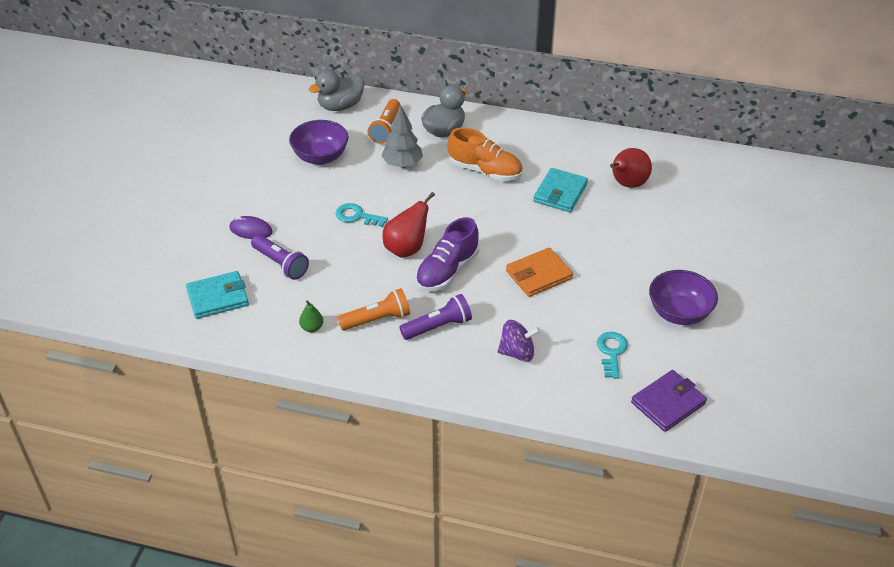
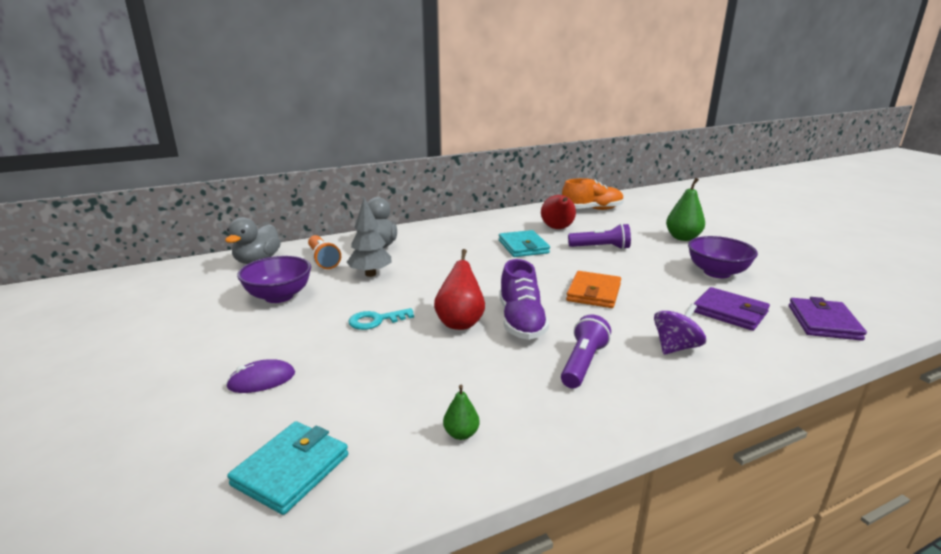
camera: 40 degrees left, 20 degrees down
(281, 264) = (340, 393): purple flashlight -> purple flashlight (601, 247)
(377, 319) = (519, 387): orange flashlight -> none
(485, 171) = (447, 255): orange shoe -> orange shoe (592, 209)
(611, 352) = (729, 312): turquoise key -> purple wallet
(729, 259) = (682, 238): none -> green pear

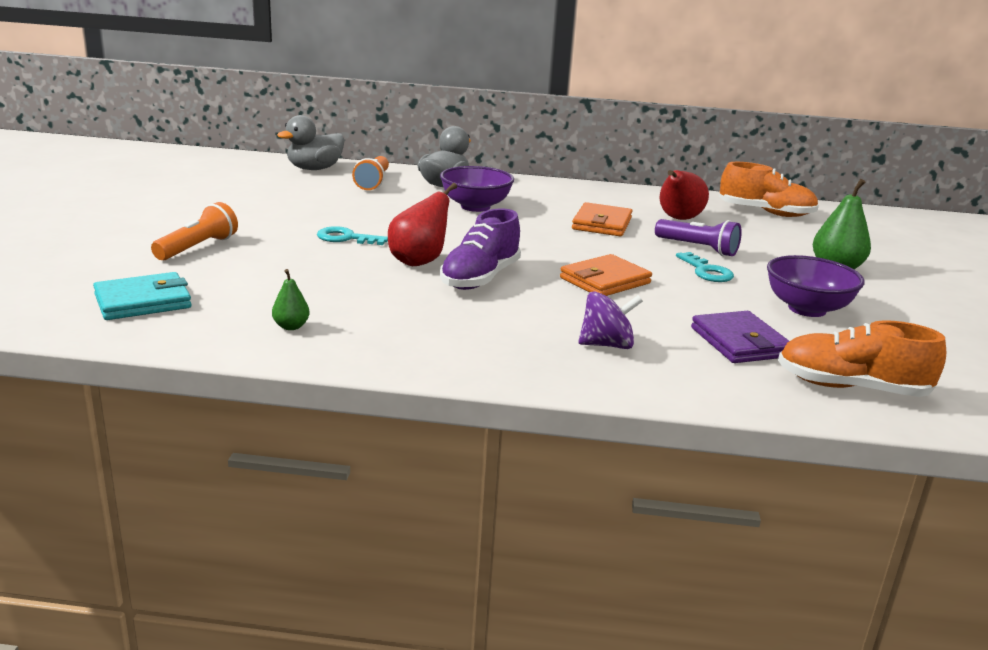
camera: 30 degrees right, 0 degrees up
(261, 380) = (198, 247): purple mouse -> orange flashlight
(279, 296) = (293, 199): purple bowl -> purple bowl (475, 207)
(370, 274) = (399, 204): grey tree -> none
(523, 247) = (602, 224): turquoise wallet -> orange wallet
(583, 363) = (482, 323): purple flashlight -> none
(631, 264) = (706, 271): none -> turquoise key
(823, 322) = (851, 388): purple wallet -> orange shoe

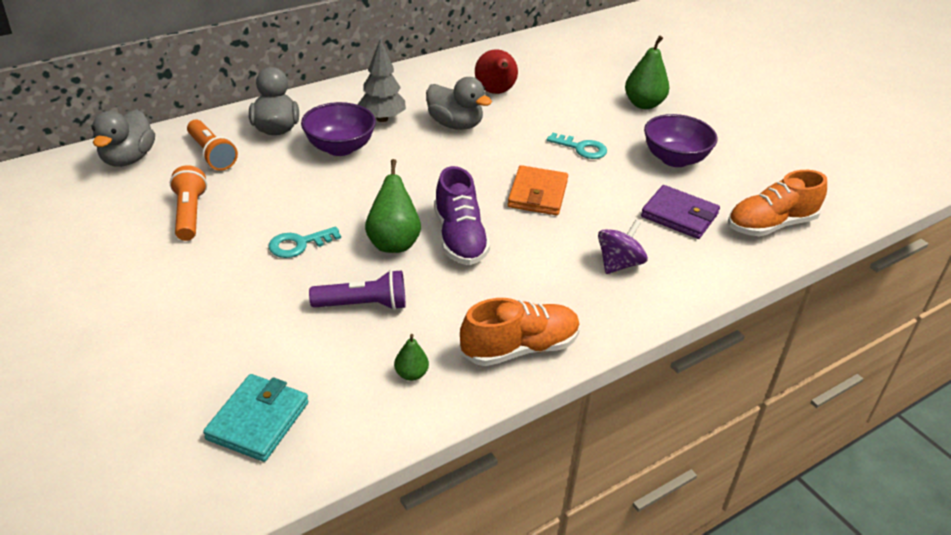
camera: 40 degrees left, 15 degrees up
(198, 247) = (195, 327): orange flashlight -> orange flashlight (189, 214)
(419, 261) = (393, 242): red pear -> green pear
(541, 203) = (382, 118): none -> grey tree
(602, 224) = (455, 124): orange wallet -> grey duck
(698, 248) = (547, 123): purple flashlight -> purple flashlight (363, 305)
(765, 213) = (538, 56): orange shoe -> orange shoe (519, 348)

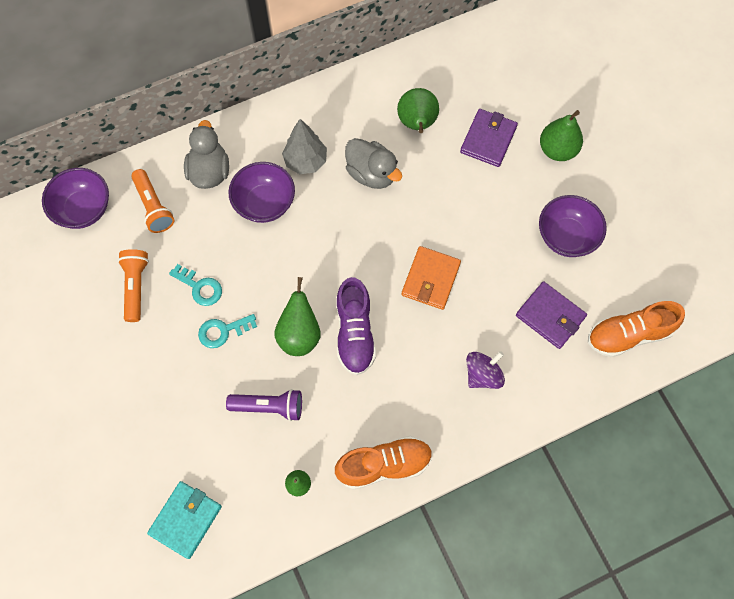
camera: 10 degrees right, 30 degrees up
(128, 159) = (84, 209): grey duck -> purple bowl
(495, 92) = (417, 124): red pear -> green pear
(571, 100) = (488, 139): none -> purple wallet
(581, 148) = (483, 216): turquoise key -> turquoise key (200, 287)

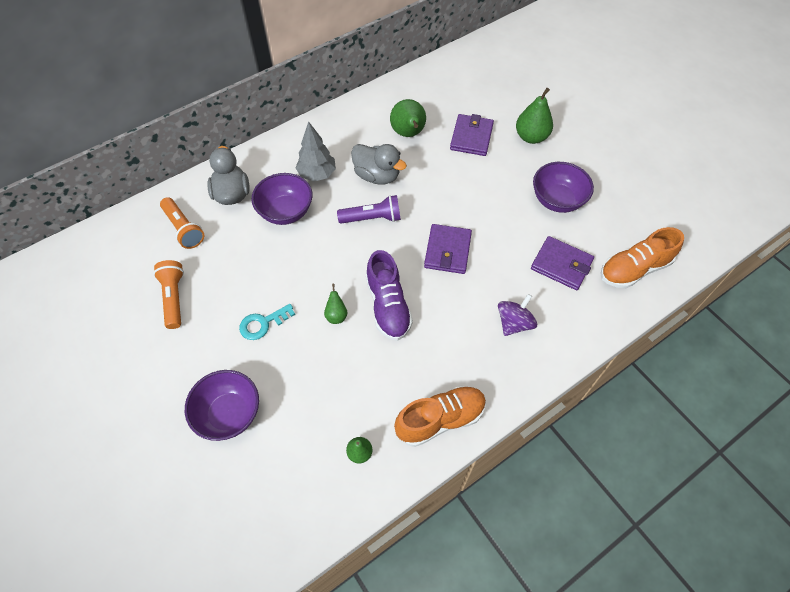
camera: 10 degrees left, 10 degrees down
(84, 209) = (118, 240): purple bowl -> purple bowl (229, 414)
(186, 520) = (249, 509): turquoise wallet -> none
(200, 287) = (235, 289): turquoise key -> none
(269, 407) = (318, 384): purple flashlight -> purple flashlight (372, 218)
(299, 334) = (336, 315): green pear -> green pear, size x0.53
(430, 279) = (447, 251): orange wallet -> purple wallet

